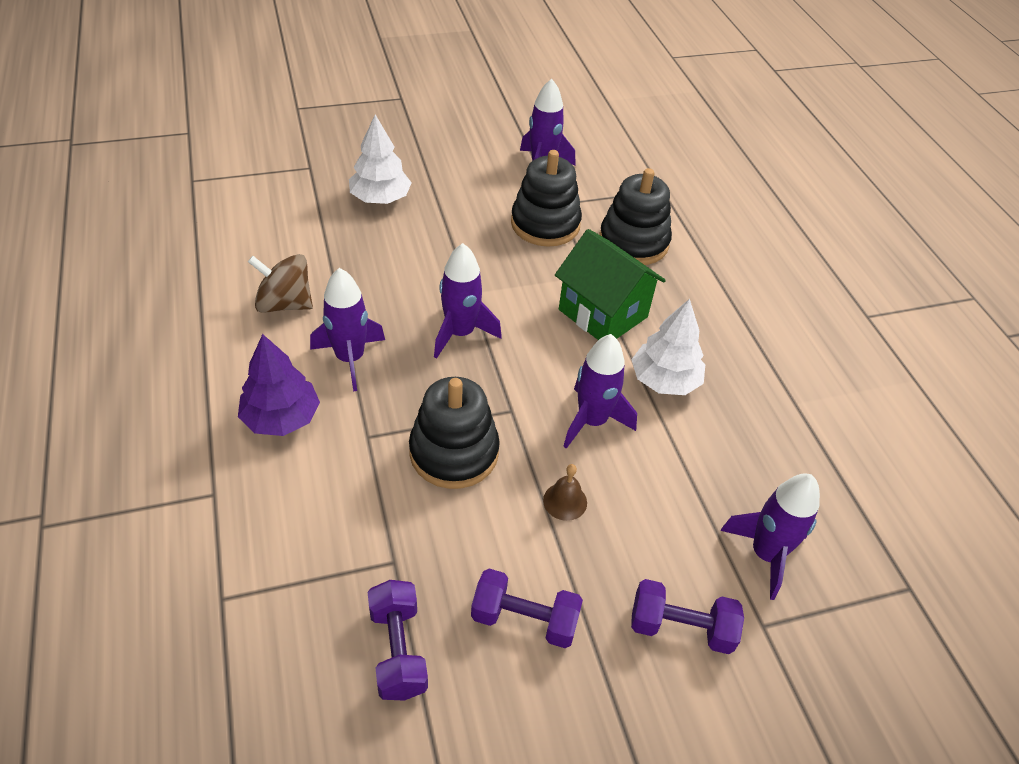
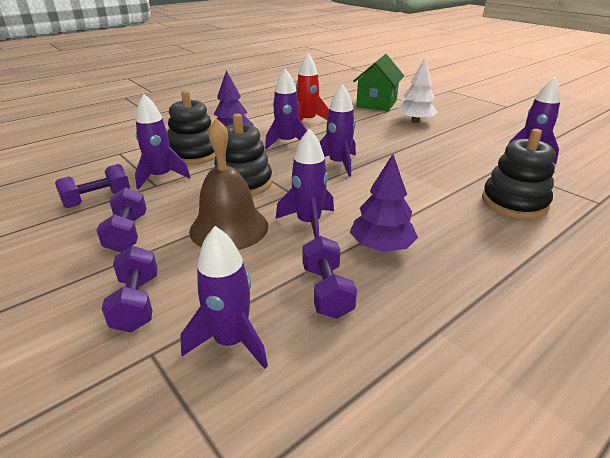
camera: 70 degrees right, 15 degrees down
(284, 304) = (307, 121): brown spinning top -> red rocket
(369, 549) = (161, 177): none -> purple rocket
(545, 224) = (474, 167): black stacking toy -> black stacking toy (194, 154)
(565, 501) = (229, 228): brown bell -> brown bell, size x2.39
(603, 313) = (418, 206): green house -> green house (376, 104)
(664, 380) = (381, 246): white tree -> purple tree
(719, 454) = (327, 291): none -> purple dumbbell

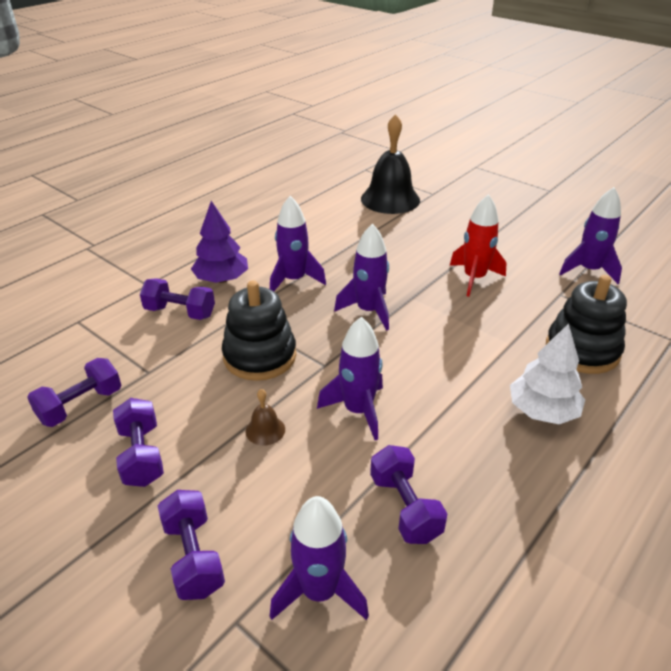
camera: 10 degrees left, 5 degrees up
(161, 177) = (150, 358): purple rocket -> none
(194, 154) = (180, 312): black stacking toy -> purple dumbbell
(229, 228) = (265, 430): brown bell -> brown bell, size x0.42
(307, 121) = (310, 239): red rocket -> red rocket (474, 278)
(376, 104) = (390, 199): green house -> black bell
(381, 246) = (449, 435): purple tree -> none
(415, 121) = (445, 227): white tree -> white tree (542, 411)

